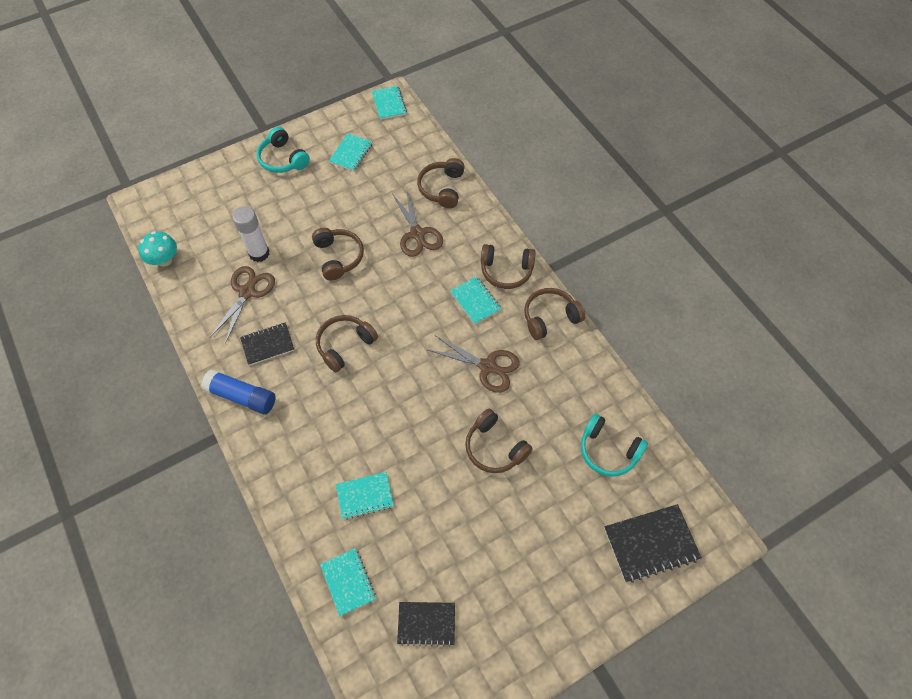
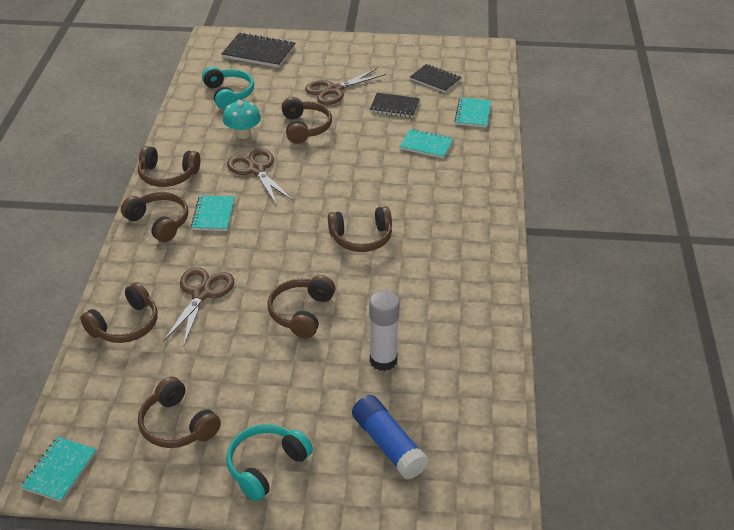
camera: 145 degrees left, 20 degrees down
(164, 260) = (499, 410): turquoise mushroom -> turquoise mushroom (243, 134)
(242, 396) = (484, 244): blue glue stick -> blue glue stick (388, 444)
(247, 292) = (423, 327): brown scissors -> brown scissors (334, 90)
(267, 344) = (433, 272): black notebook -> black notebook (394, 107)
(283, 159) = (266, 466): turquoise headphones -> turquoise headphones turned 135 degrees counterclockwise
(351, 153) = (178, 425): turquoise notebook -> brown headphones

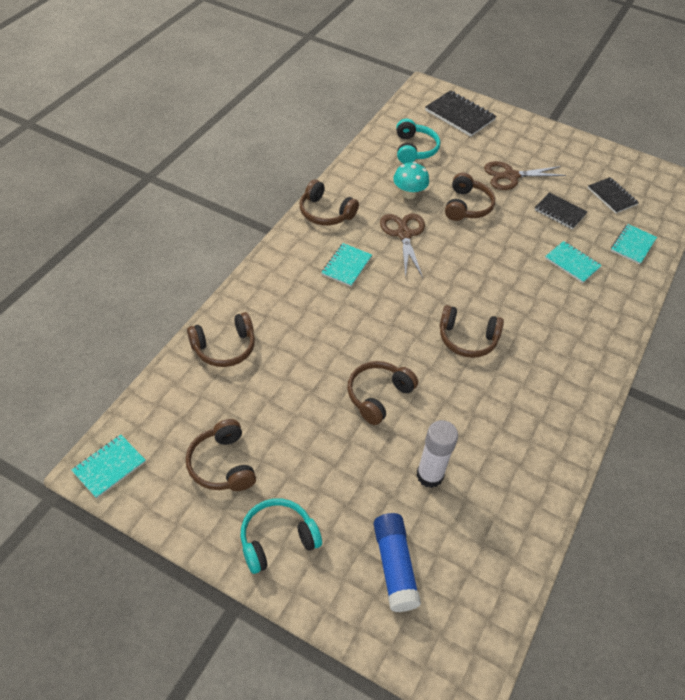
camera: 20 degrees right, 10 degrees up
(159, 223) = (297, 257): brown headphones -> none
(201, 294) = (300, 342): brown scissors -> none

